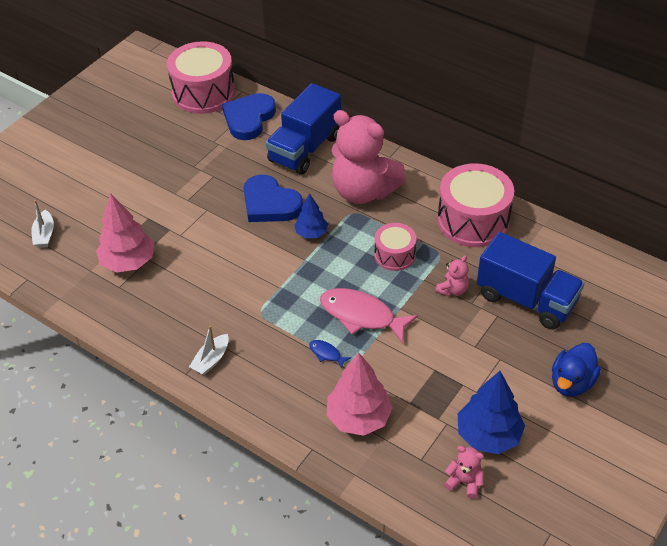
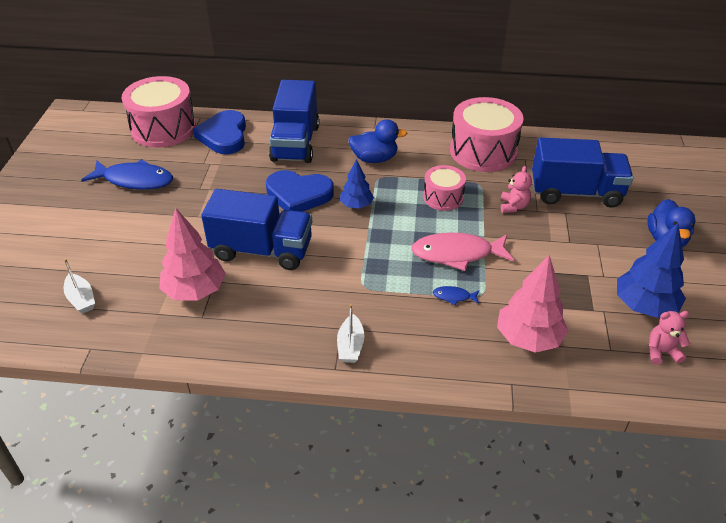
camera: 30 degrees left, 5 degrees down
(148, 139) = (135, 180): none -> blue fish
(203, 246) = (262, 250): none -> blue truck
(363, 191) = (374, 159): pink teddy bear -> blue duck

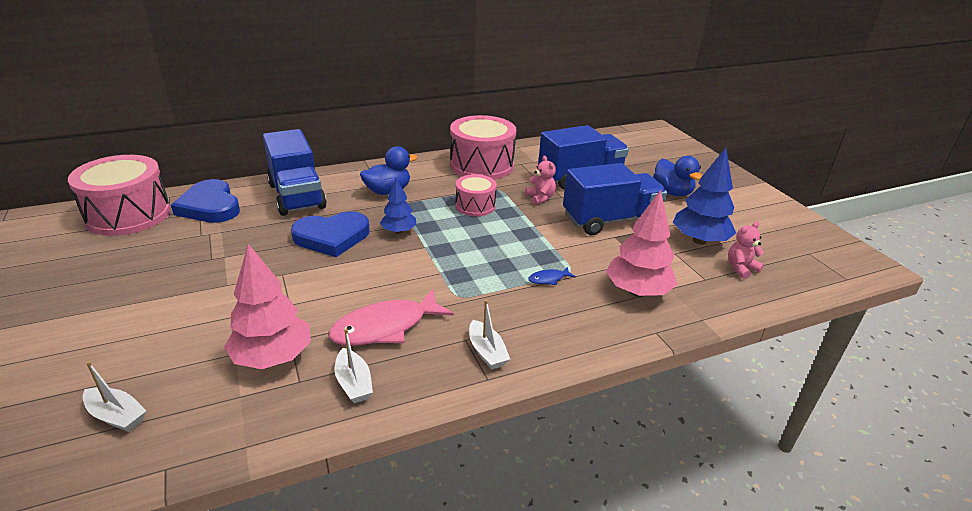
camera: 30 degrees left, 10 degrees down
(135, 180) = (120, 271): blue fish -> none
(236, 333) = (354, 383): none -> white boat
(262, 250) = (326, 295): blue truck -> blue truck (610, 220)
(457, 254) = (523, 245): pink fish -> pink fish (385, 327)

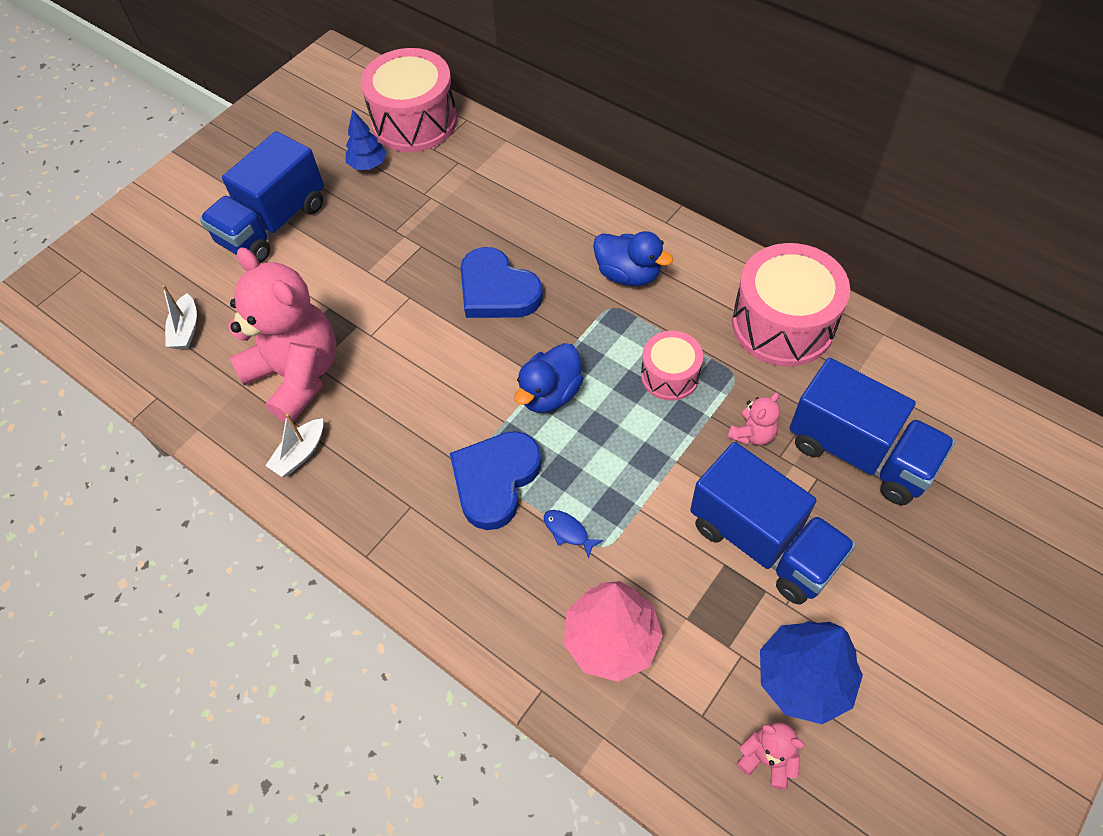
camera: 65 degrees right, 25 degrees up
(210, 206) = (474, 161): blue heart -> blue heart (495, 480)
(272, 357) = (297, 375): pink tree -> pink teddy bear
(297, 196) = (549, 207): blue truck -> blue truck (273, 224)
(385, 327) = (386, 429): pink fish -> none
(399, 231) = (553, 338): blue tree -> blue tree (368, 164)
(487, 352) = (403, 535): white boat -> none
(672, 192) = (928, 594): blue duck -> blue duck (550, 394)

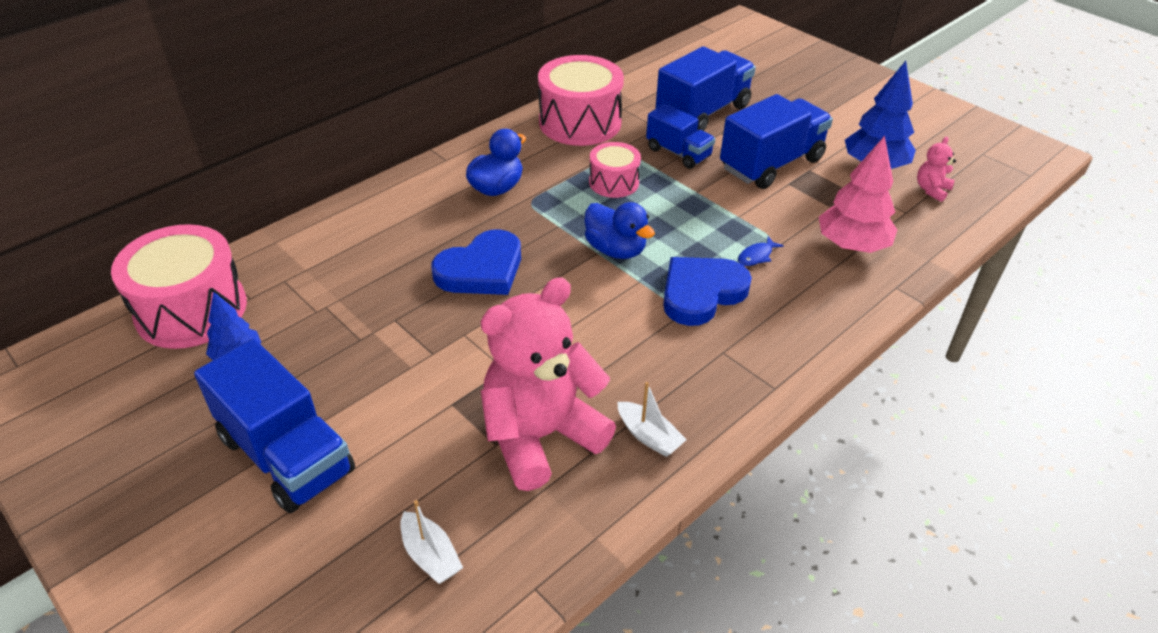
camera: 85 degrees left, 15 degrees down
(186, 329) = (430, 555): white boat -> white boat turned 45 degrees clockwise
(495, 480) = (701, 293): blue heart -> blue heart turned 105 degrees clockwise
(752, 434) = (678, 153): pink teddy bear -> blue truck

